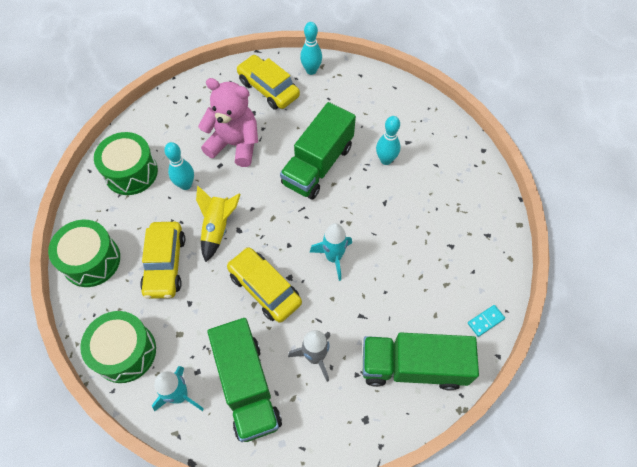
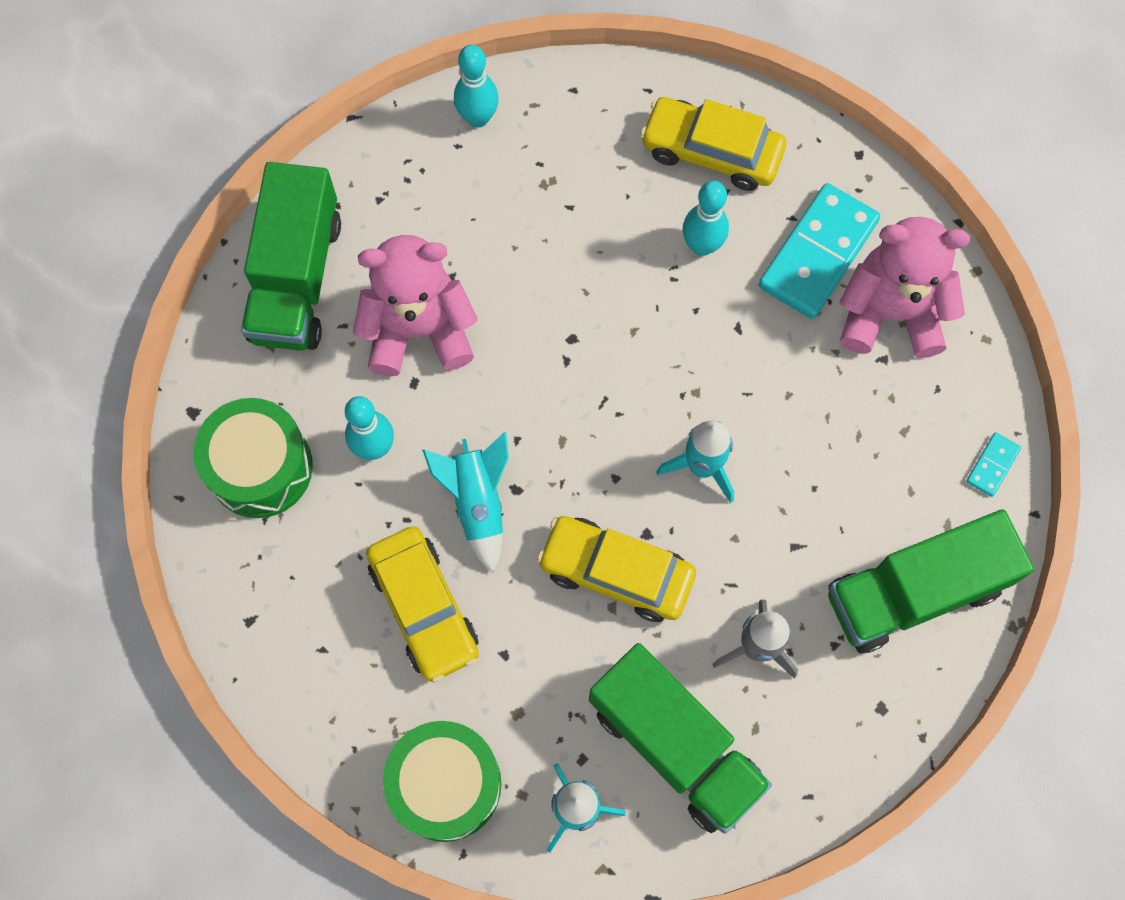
camera: 25 degrees left, 10 degrees up
(91, 260) = (291, 659): green drum -> none
(217, 228) = (477, 503): yellow rocket -> turquoise rocket
(268, 88) = (418, 190): yellow car -> yellow car (711, 152)
(318, 165) = (588, 306): green truck -> green truck (296, 278)
(441, 185) = (818, 254): none -> turquoise domino
(465, 226) = (890, 313): none -> pink teddy bear

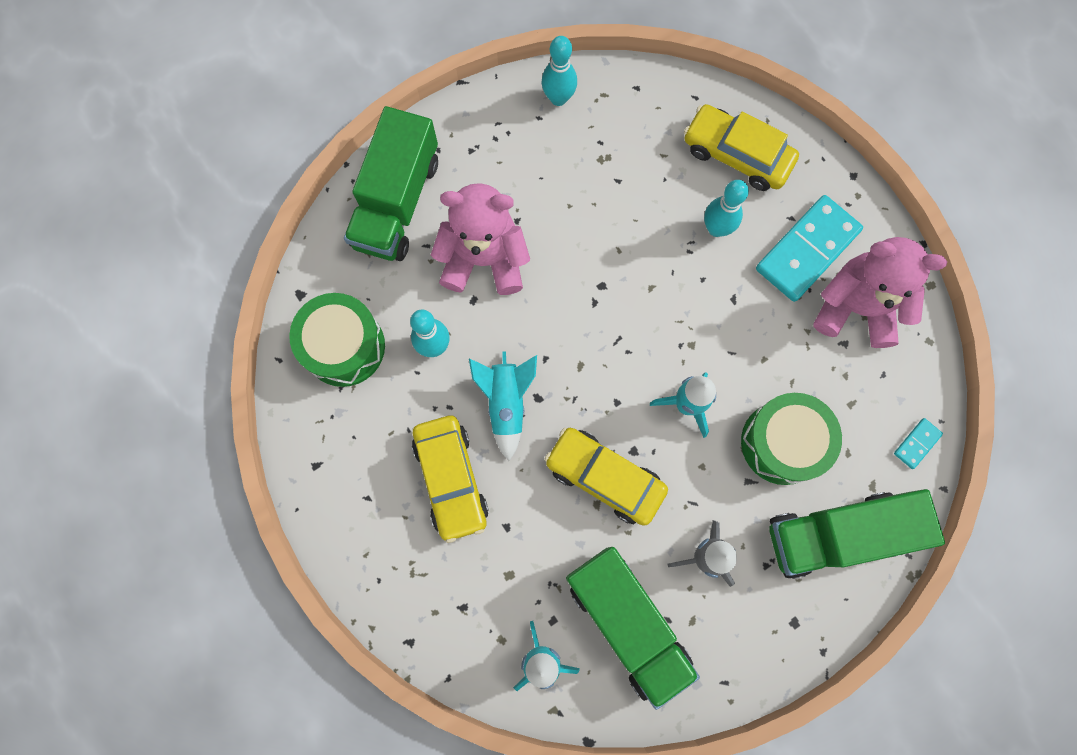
camera: 10 degrees right, 5 degrees up
(446, 784) = (444, 621): green drum -> green drum (782, 443)

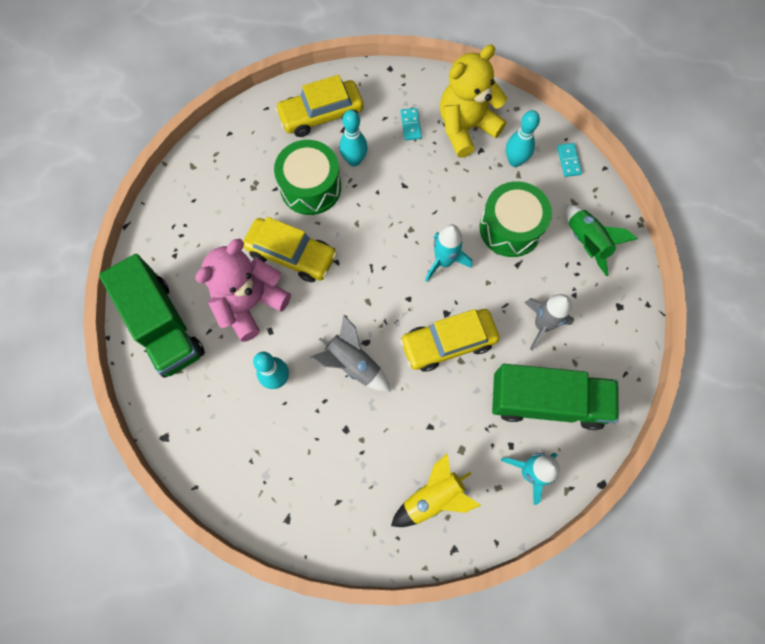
camera: 50 degrees left, 5 degrees down
(344, 346) = (225, 436): green drum -> green drum (310, 187)
(442, 583) = (433, 497): none -> yellow rocket
(451, 479) = (371, 437): yellow car -> yellow car (291, 254)
(506, 403) = (352, 364): turquoise rocket -> grey rocket
(558, 98) = (192, 179): turquoise bowling pin -> turquoise bowling pin (515, 161)
(807, 250) = (411, 125): turquoise domino -> turquoise domino, size x0.44
(837, 534) = (586, 242): green truck -> green rocket
(856, 307) = (466, 128): pink teddy bear -> yellow teddy bear

